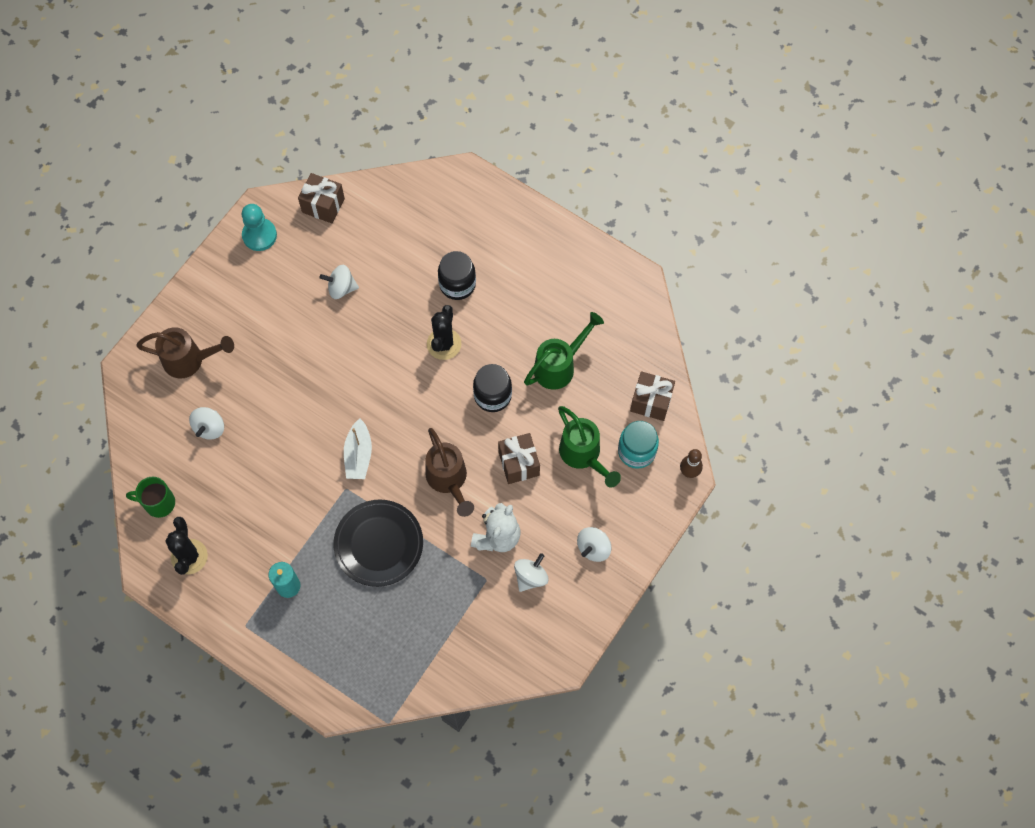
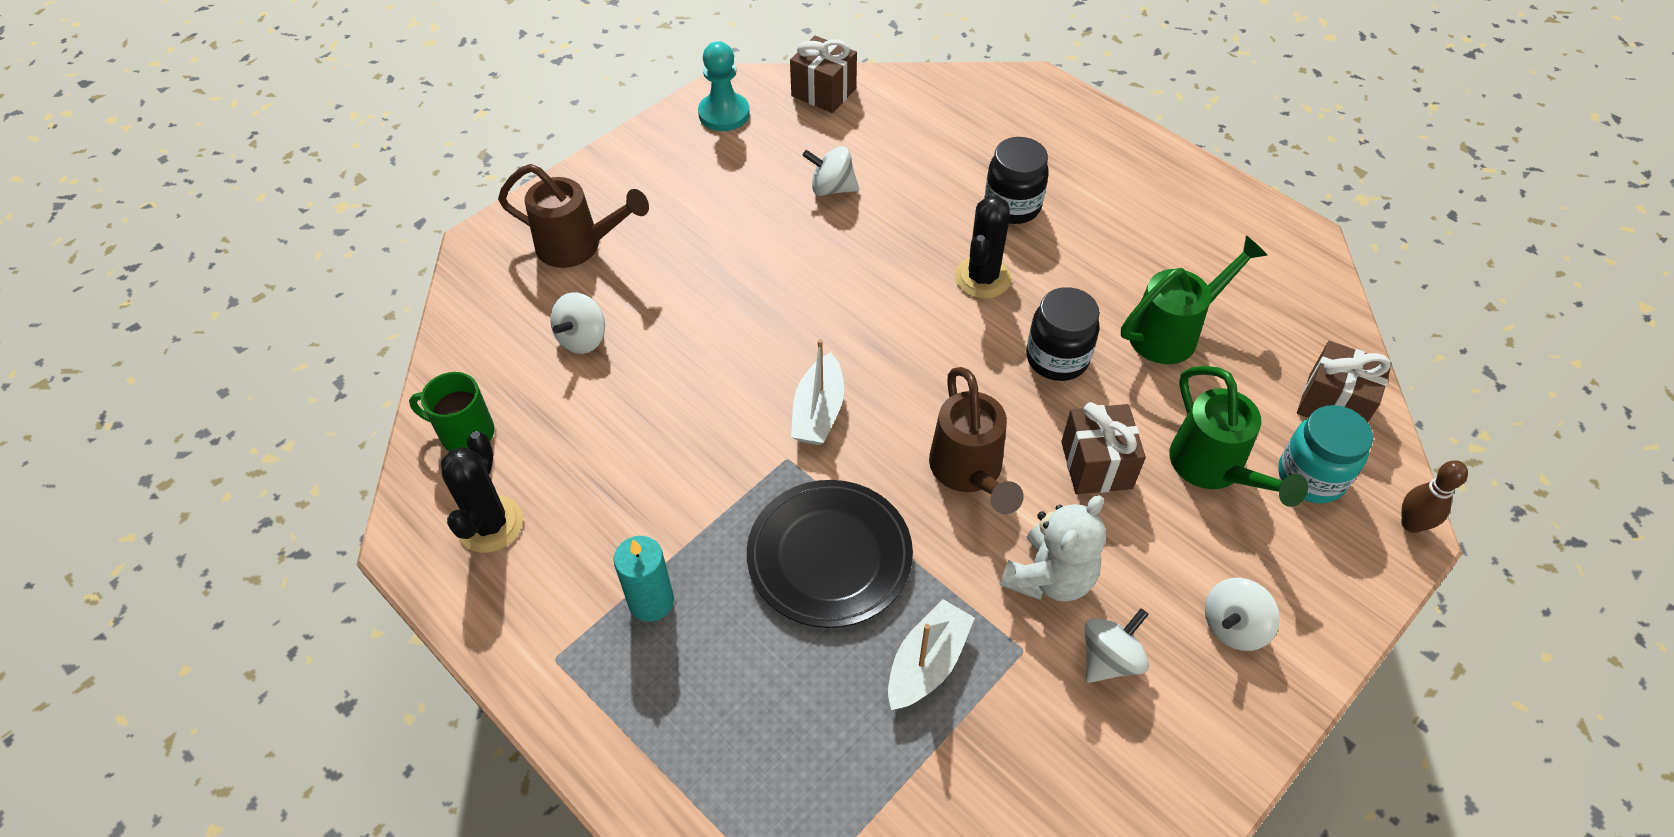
camera: 10 degrees right, 15 degrees down
(438, 595) = (927, 663): none -> white boat

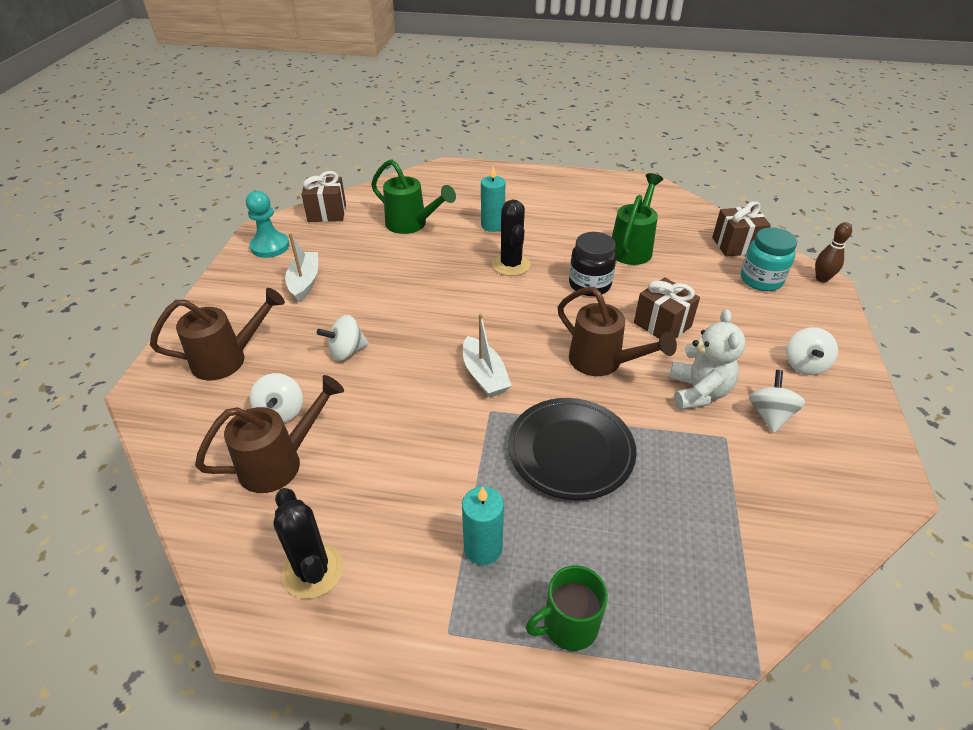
camera: 35 degrees left, 10 degrees down
(465, 433) = (237, 519): green mug -> green mug (568, 625)
(541, 395) = (280, 462): none -> brown watering can
(832, 188) = (378, 257): white spinning top -> white spinning top (346, 351)
(927, 663) = (685, 476): white boat -> white boat (305, 282)
(1012, 206) = (492, 225): black jar -> turquoise candle
(1213, 469) = (717, 298): green watering can -> green watering can (411, 224)

